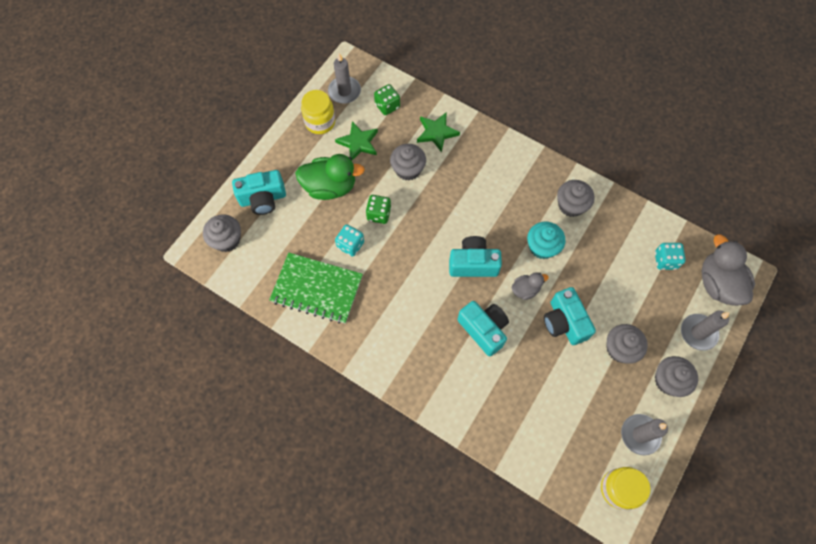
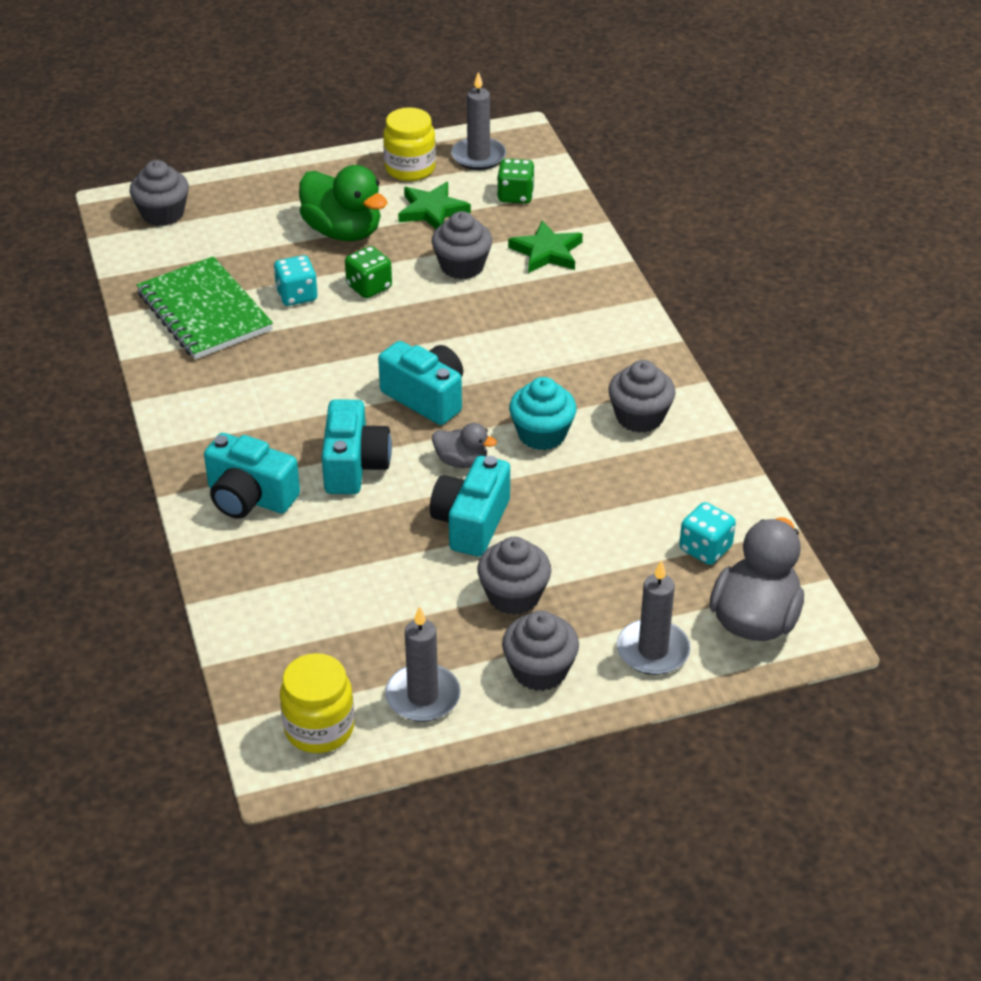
camera: 40 degrees right, 25 degrees down
(263, 199) = (250, 201): turquoise camera -> turquoise camera (250, 498)

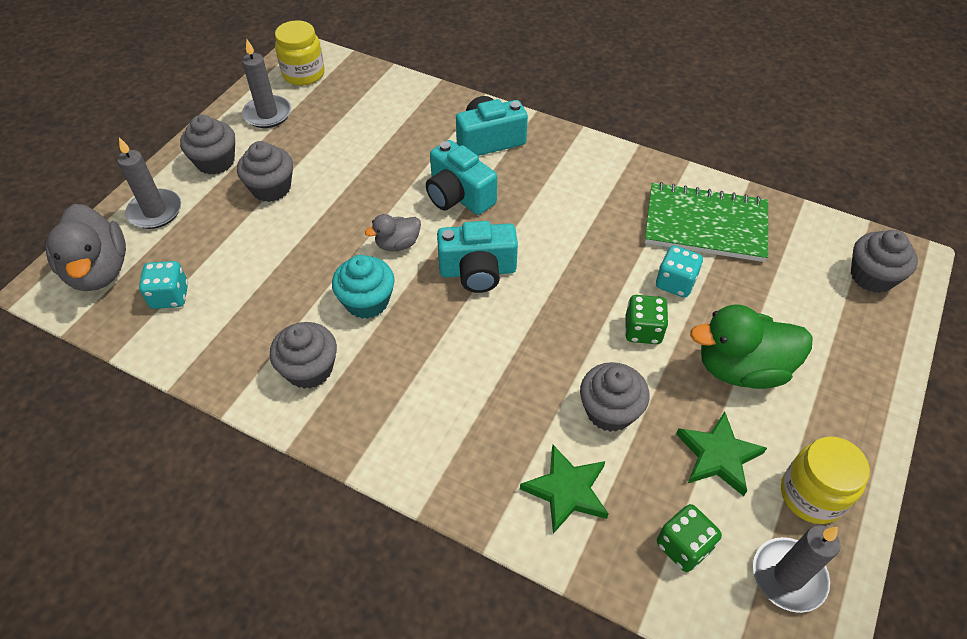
camera: 135 degrees right, 10 degrees up
(471, 523) = (344, 211): turquoise camera -> none

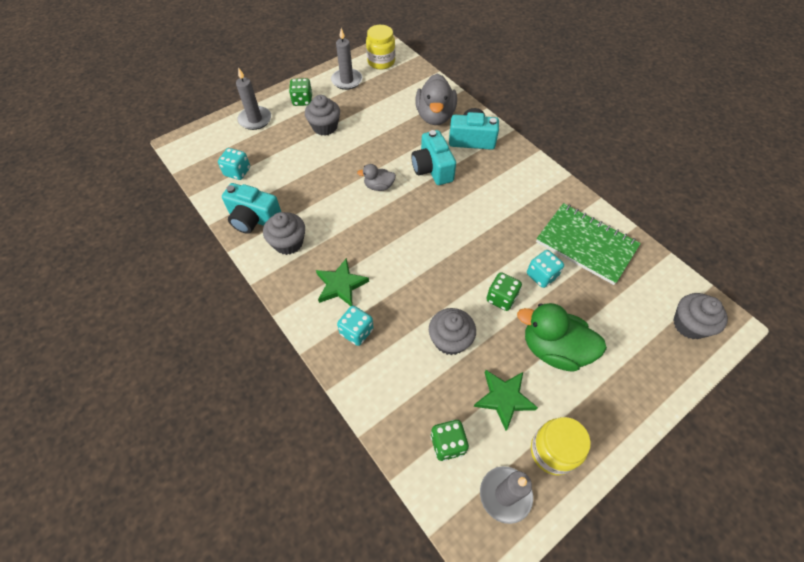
camera: 25 degrees right, 5 degrees up
(99, 271) = (209, 144): grey duck -> grey duck (435, 116)
(215, 161) = (302, 100): grey cupcake -> green dice
(367, 301) = (342, 215): turquoise cupcake -> none
(478, 271) = (417, 221): turquoise camera -> turquoise camera (253, 219)
(479, 452) = (356, 331): none -> turquoise dice
(567, 491) = (395, 377): green star -> green star (341, 285)

